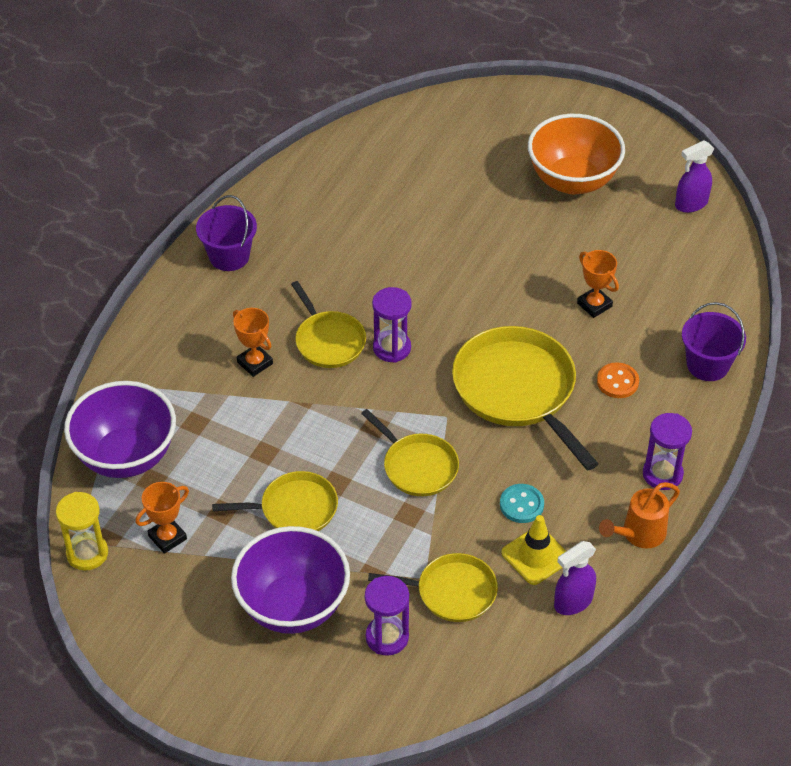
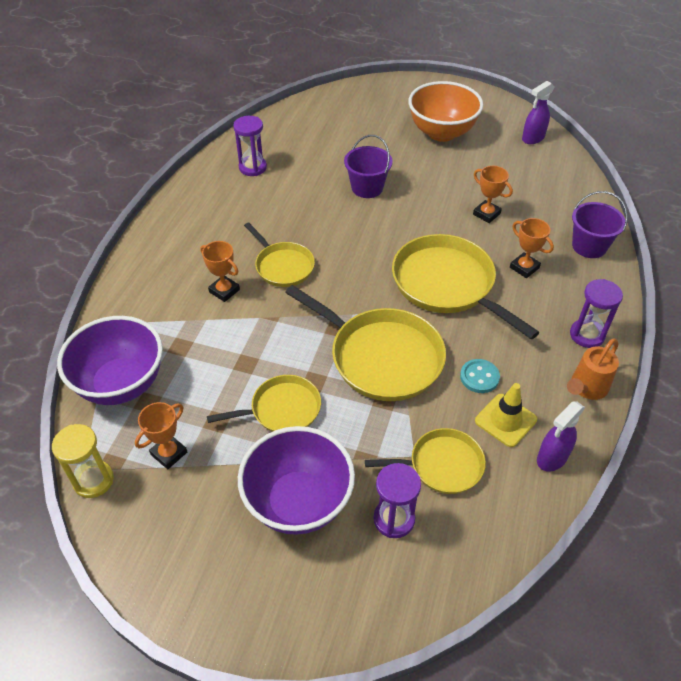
camera: 10 degrees left, 0 degrees up
(229, 256) = (189, 213): purple bucket -> purple bucket (367, 188)
(392, 348) = (336, 265): purple hourglass -> purple hourglass (252, 167)
(418, 466) = (381, 357): yellow pan -> yellow pan, size x1.71
(617, 382) = (524, 267): orange button -> orange trophy

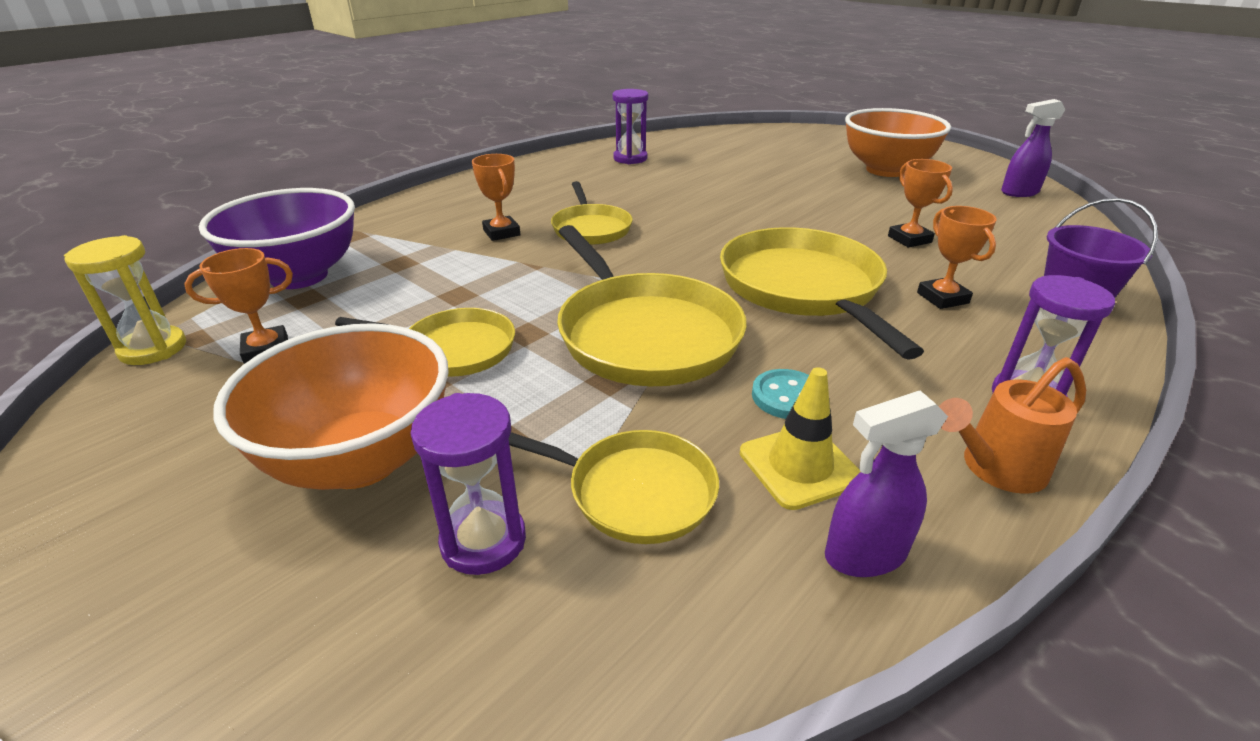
camera: 25 degrees right, 15 degrees down
(298, 502) = (361, 460): purple bowl -> orange bowl
(367, 188) = (753, 192): purple bucket -> none

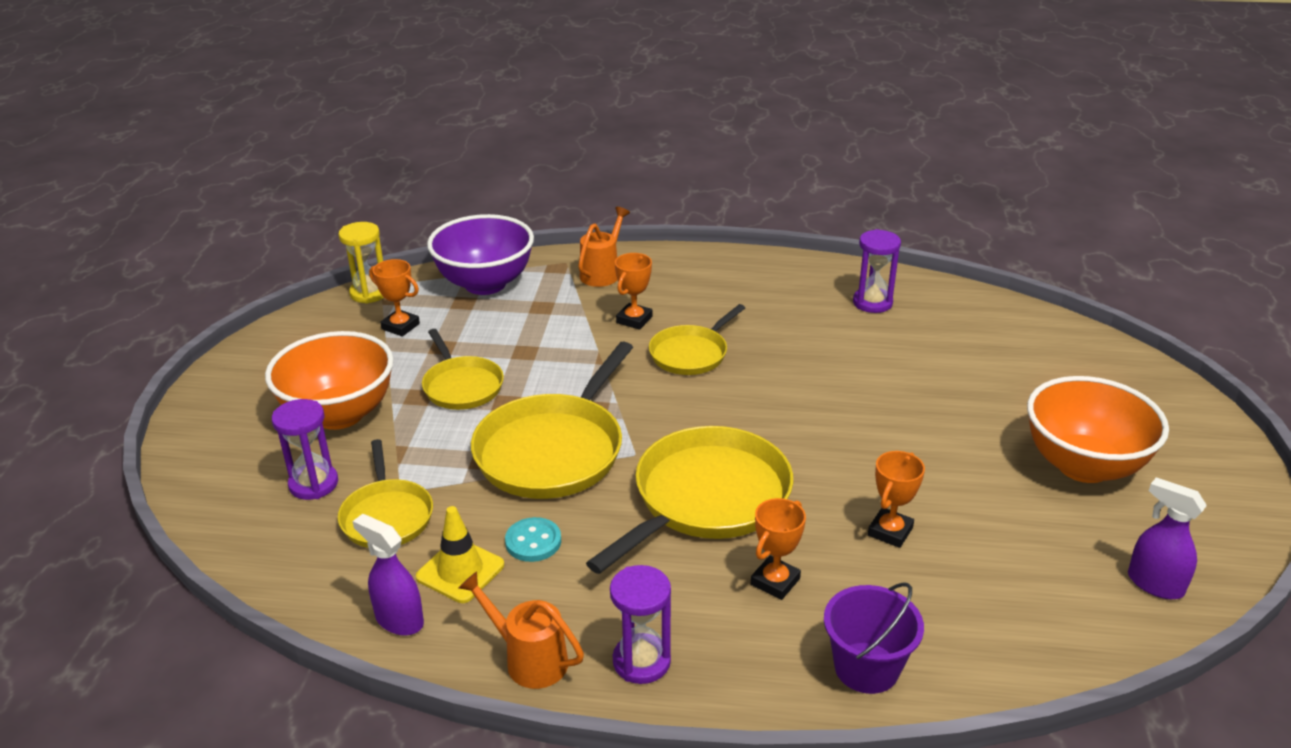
camera: 55 degrees right, 0 degrees up
(405, 221) = (602, 273): none -> orange watering can

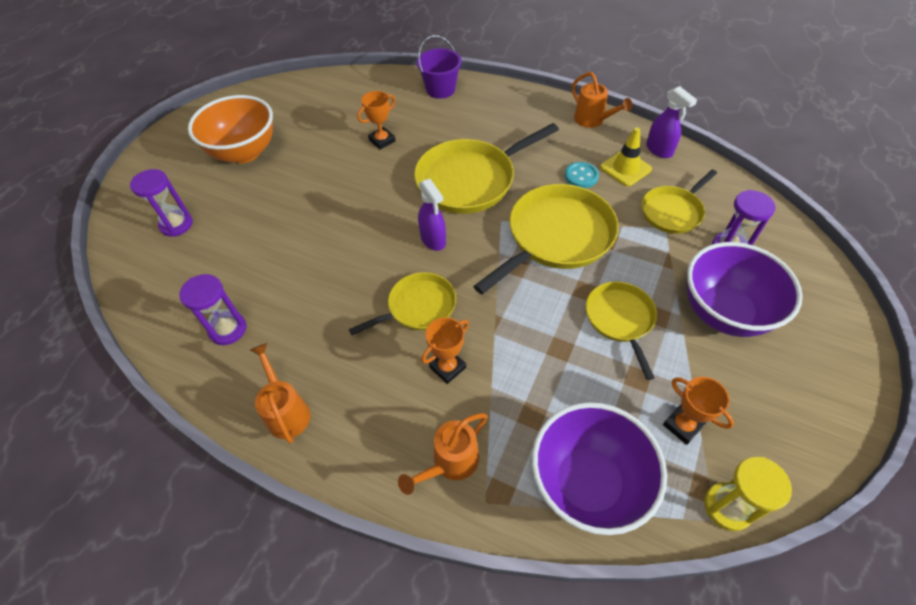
camera: 160 degrees left, 20 degrees up
(339, 414) = (724, 312): orange bowl -> purple bowl
(387, 516) = (672, 212): yellow pan -> yellow pan turned 135 degrees counterclockwise
(641, 661) = (539, 110): purple hourglass -> purple hourglass (176, 224)
(762, 271) = (286, 411): none -> orange watering can
(775, 582) = (458, 129): orange trophy -> none
(1154, 584) = (285, 94): purple spray bottle -> purple spray bottle (433, 240)

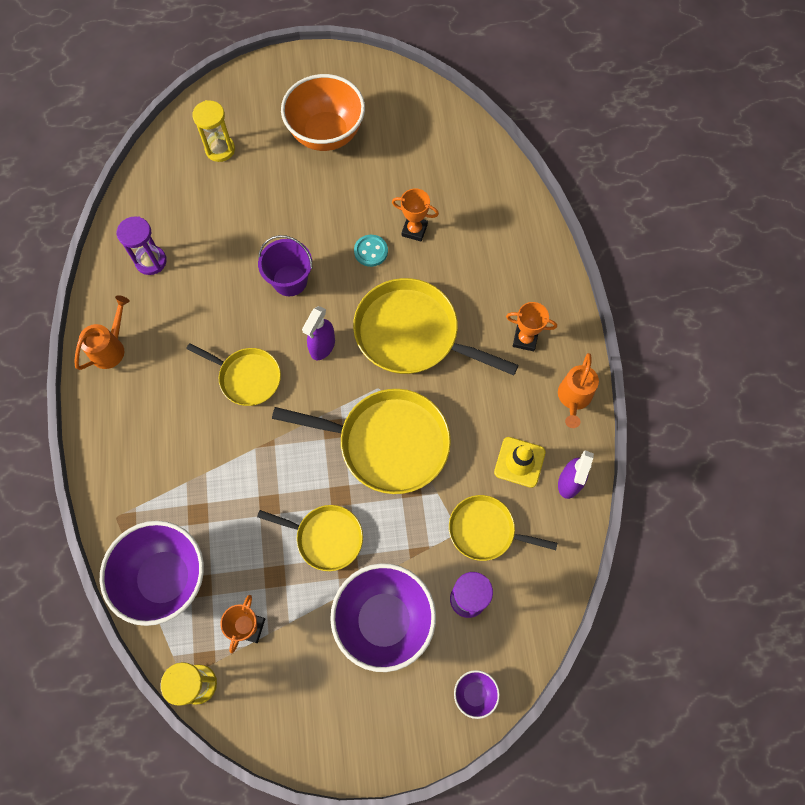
camera: 55 degrees right, 15 degrees up
(176, 224) = (220, 149): purple hourglass -> yellow hourglass
(440, 89) = (523, 233): purple bucket -> purple bucket (290, 280)
(447, 367) = (205, 431): orange trophy -> orange trophy (525, 339)
(450, 463) = (131, 478): orange watering can -> none
(581, 176) = (481, 427): turquoise button -> turquoise button (371, 251)
(620, 319) = (326, 537): yellow pan -> yellow pan turned 60 degrees clockwise
(819, 281) = (474, 694): none -> purple bowl

